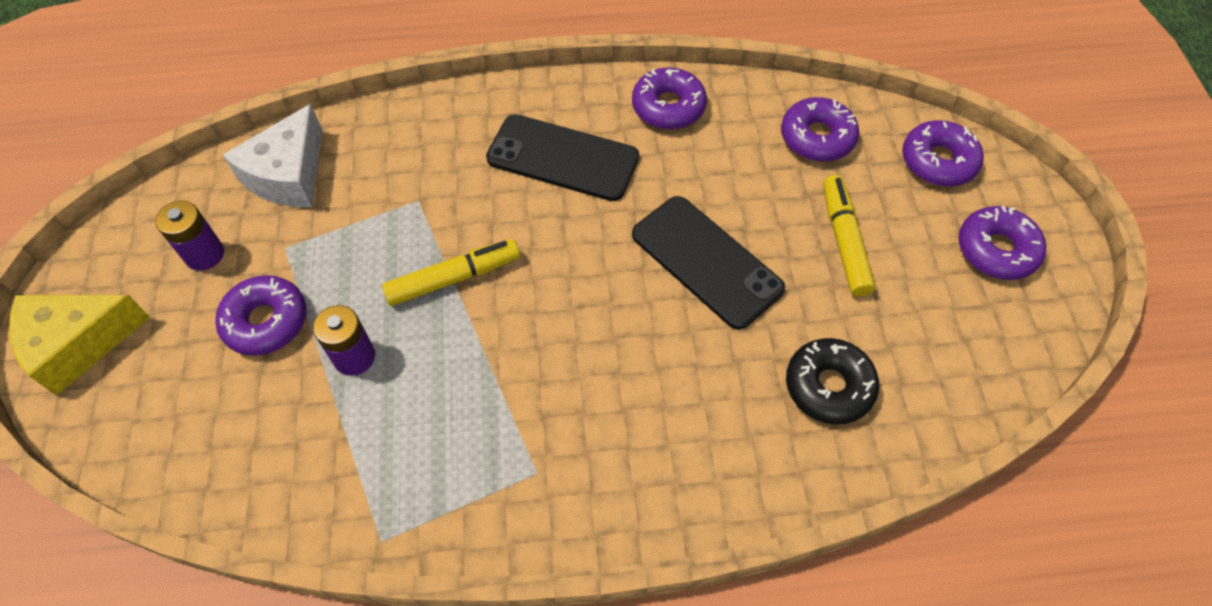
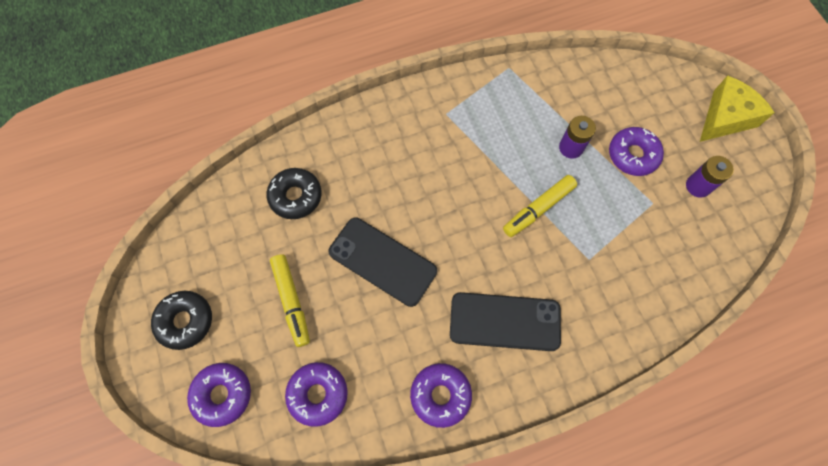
camera: 165 degrees right, 10 degrees up
(289, 175) = (686, 256): white cheese -> none
(996, 250) = (185, 321): purple donut -> black donut

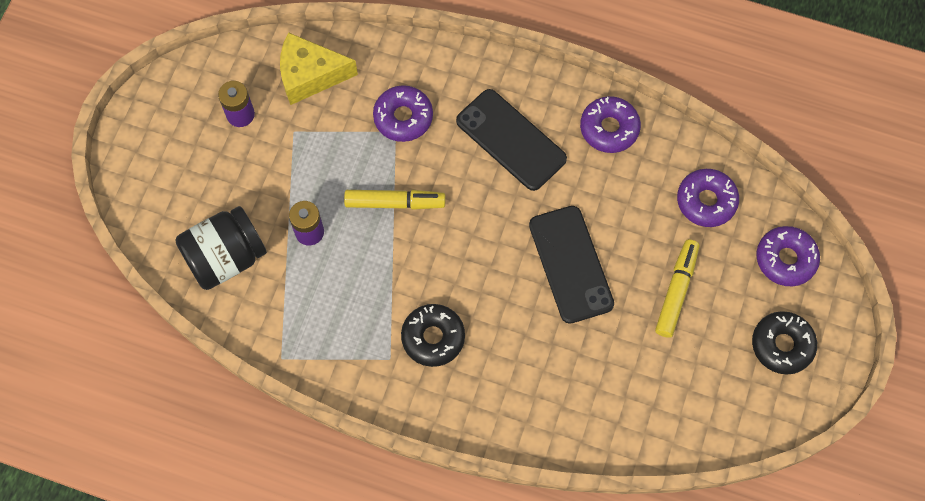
camera: 140 degrees left, 0 degrees up
(295, 196) = (603, 387): black donut -> black donut (433, 337)
(601, 95) = (226, 257): none -> black jar
(633, 155) = (263, 182): purple donut -> purple donut (403, 117)
(725, 117) = (144, 148): yellow cheese -> yellow cheese (310, 75)

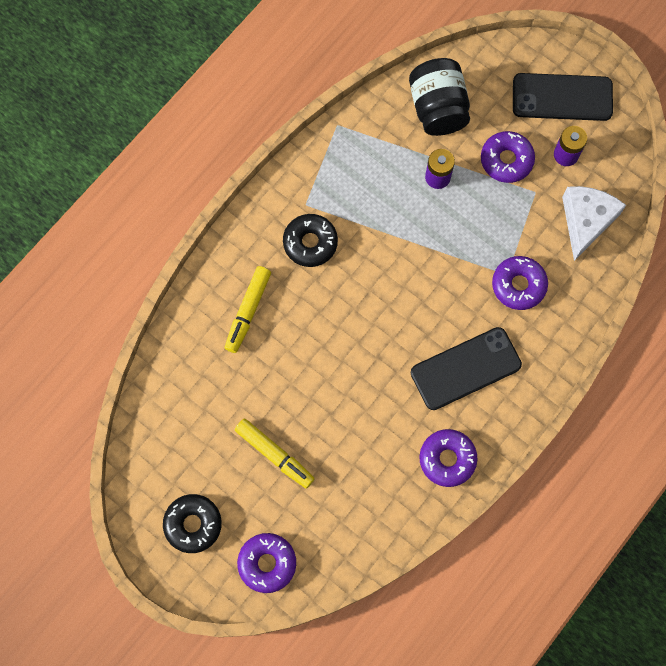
camera: 110 degrees right, 5 degrees up
(310, 75) = (586, 221): yellow cheese -> white cheese
(395, 203) = (440, 252): yellow marker -> yellow marker (248, 311)
(571, 264) = (332, 376): black phone -> black phone (562, 97)
(706, 201) = (347, 516): purple donut -> purple donut (506, 160)

